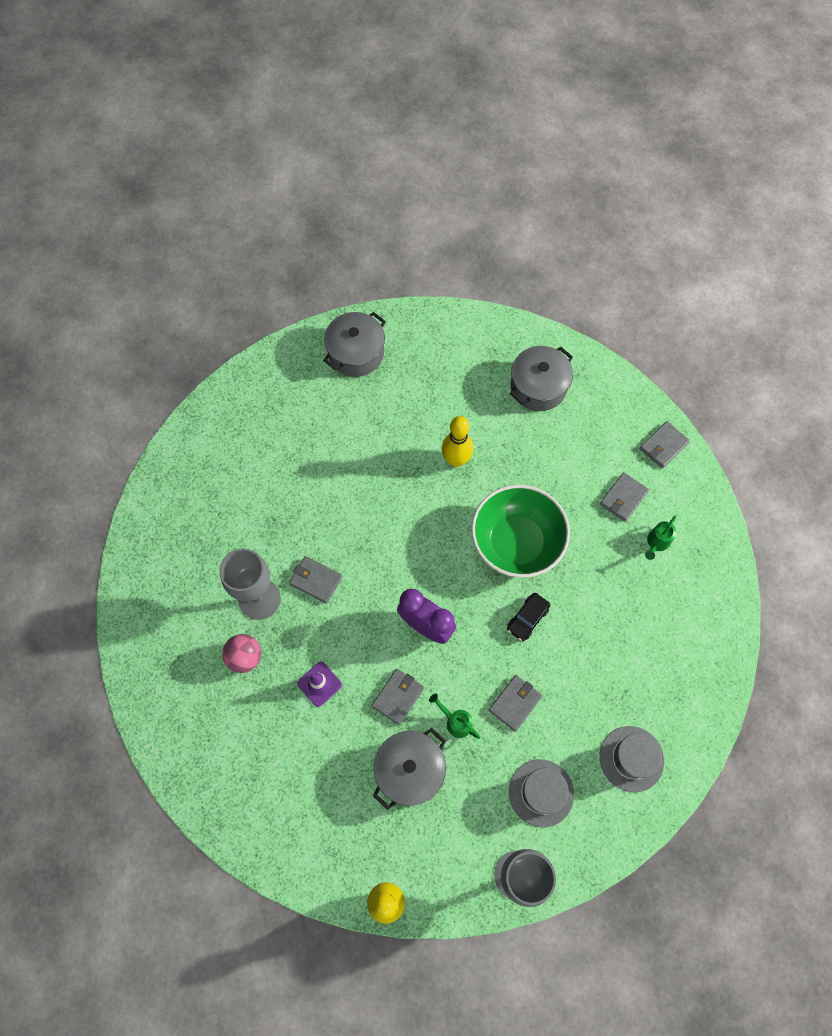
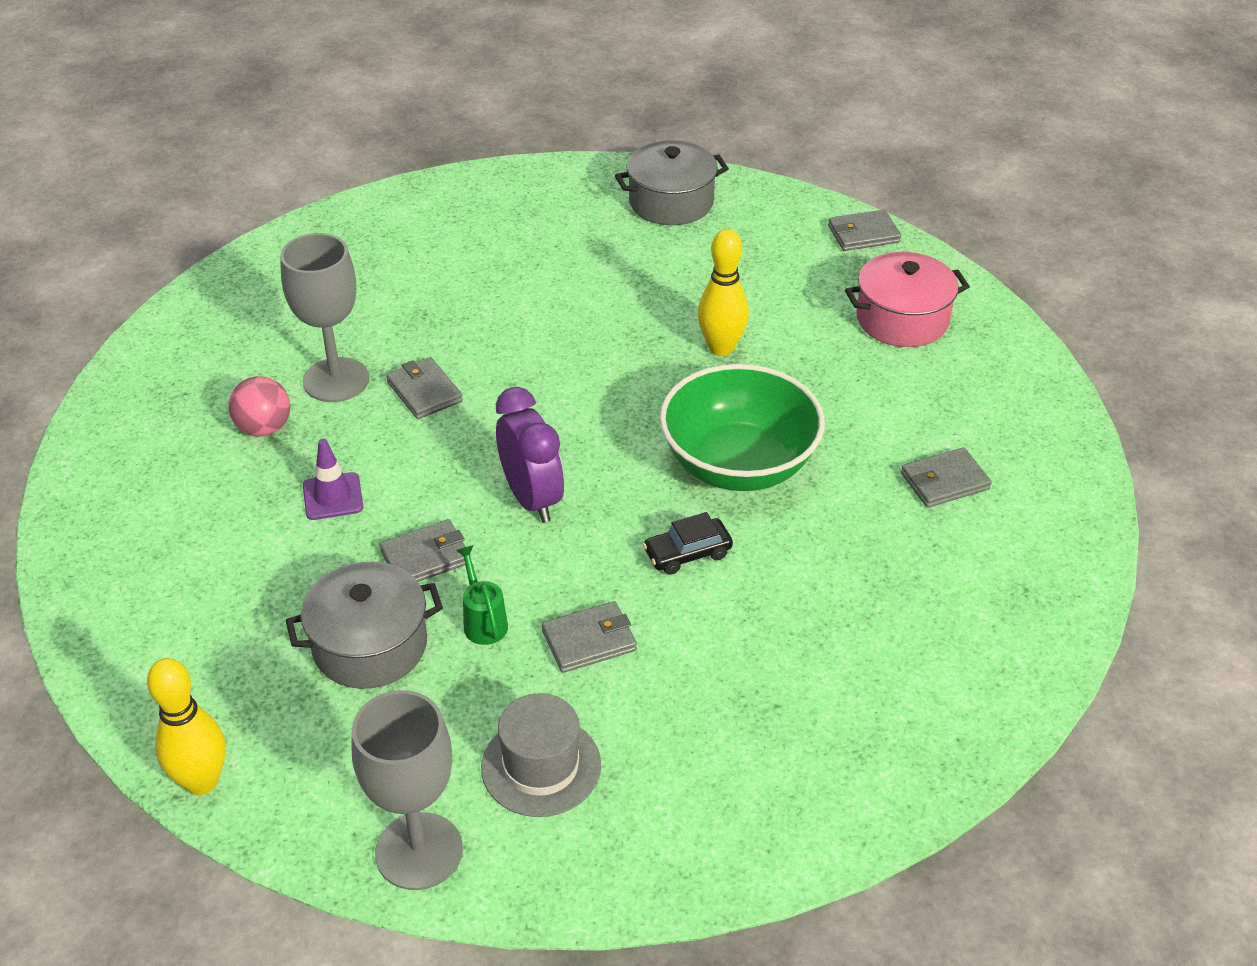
camera: 30 degrees right, 25 degrees down
(538, 387) = (902, 319): grey pot -> pink pot
(631, 758) = (721, 794): grey hat -> none
(656, 543) = (961, 552): green watering can -> none
(663, 446) = (1054, 449): grey wallet -> grey wallet (863, 234)

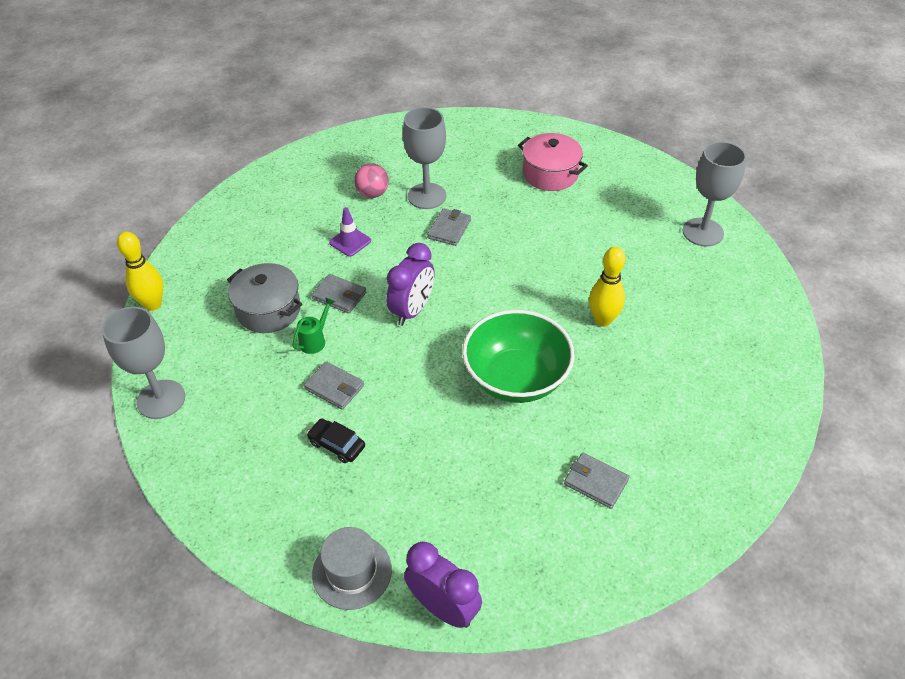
camera: 55 degrees right, 5 degrees up
(541, 766) = (240, 415): grey hat -> grey hat (352, 572)
(671, 202) = (702, 232): grey pot -> grey goblet
(687, 553) = (428, 393): black car -> black car (337, 445)
(863, 234) = (780, 329): grey wallet -> none
(902, 319) = (721, 388): pink pot -> pink pot (550, 174)
(1015, 699) = (443, 607): none -> purple clock

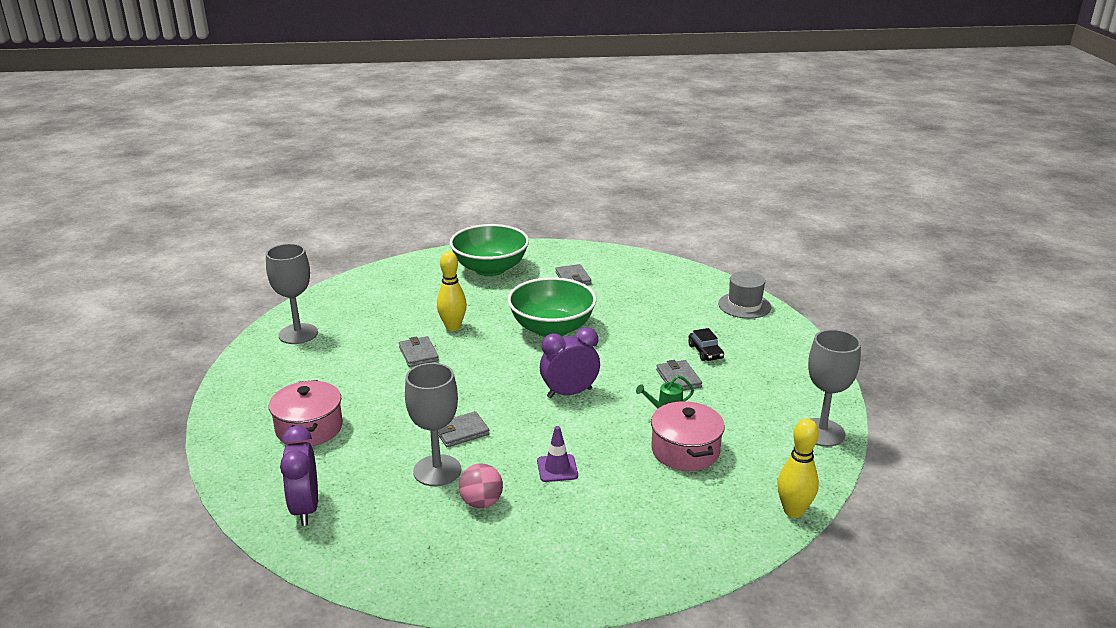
camera: 140 degrees left, 20 degrees down
(269, 310) = (685, 450): grey pot -> pink pot
(339, 296) = (614, 431): grey wallet -> grey wallet (418, 354)
(443, 607) = (707, 278): purple clock -> purple clock (305, 508)
(700, 433) = (490, 269): none -> green bowl

